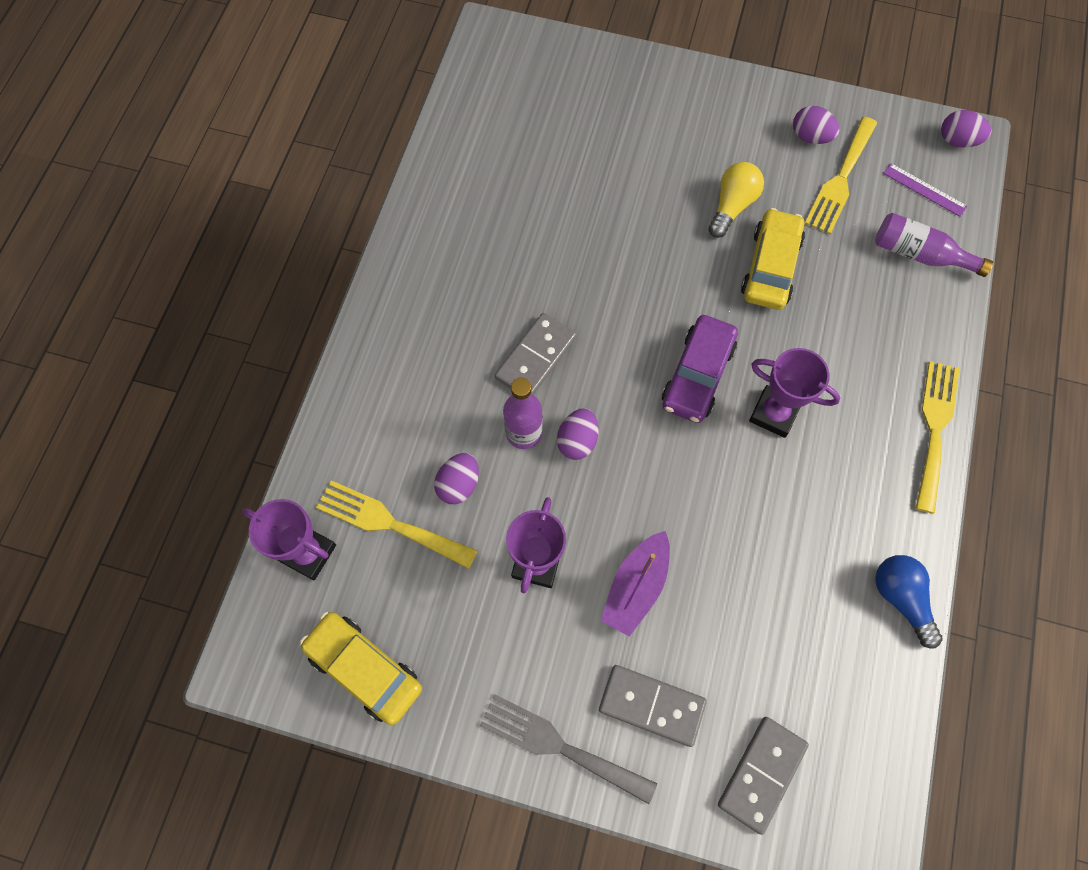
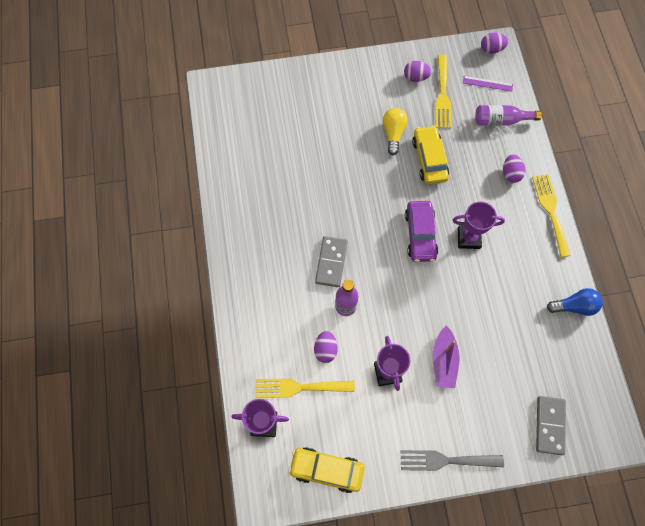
camera: 25 degrees left, 0 degrees up
(577, 441) = (376, 298): purple egg -> purple egg (511, 173)
(651, 705) = (481, 417): grey domino -> none
(901, 599) = (574, 306): blue light bulb -> blue light bulb turned 135 degrees clockwise

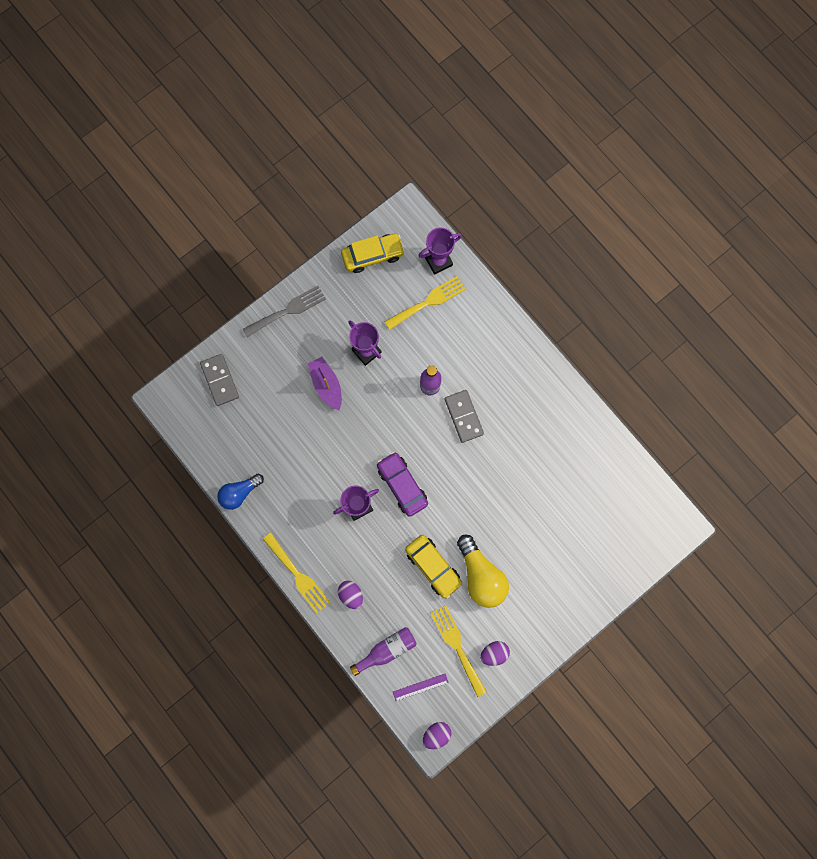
camera: 150 degrees right, 10 degrees up
(325, 349) = (425, 341): purple egg -> none
(393, 133) = (481, 575): yellow light bulb -> yellow light bulb, size x1.52

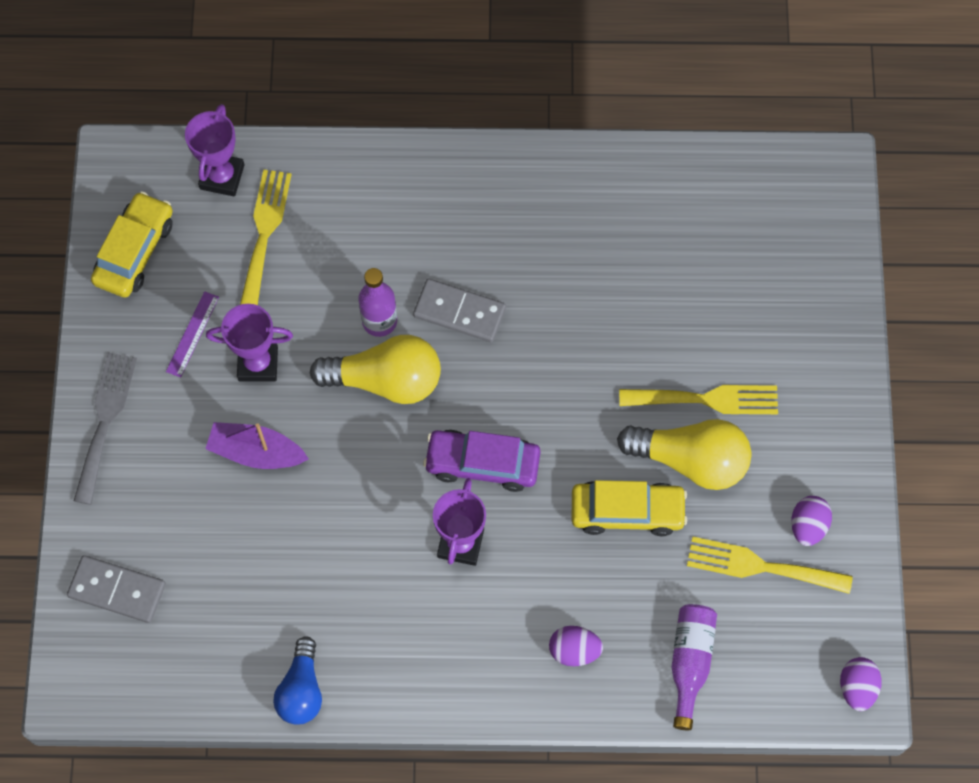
camera: 50 degrees left, 10 degrees down
(298, 575) = (487, 701): yellow fork -> yellow fork (707, 399)
(405, 411) = (385, 380): none -> yellow light bulb
(420, 687) = (777, 658): purple ruler -> purple ruler (192, 334)

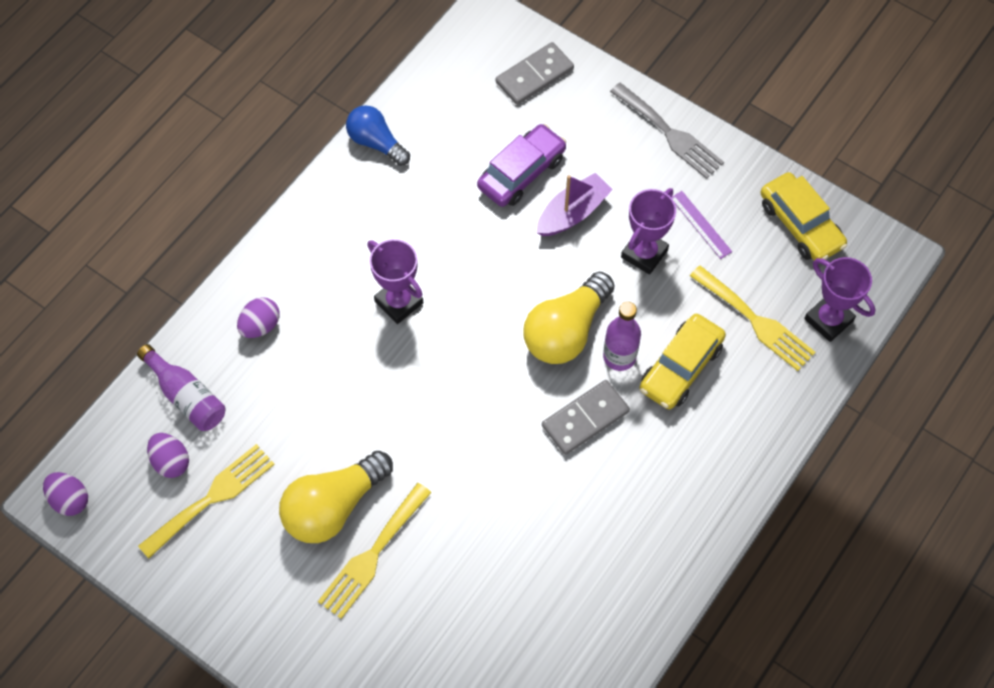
camera: 125 degrees right, 5 degrees down
(482, 464) = (448, 355): purple car -> purple car (521, 172)
(627, 512) = (331, 431): yellow car -> yellow car (680, 367)
(808, 526) = (213, 556): purple egg -> purple egg (171, 461)

